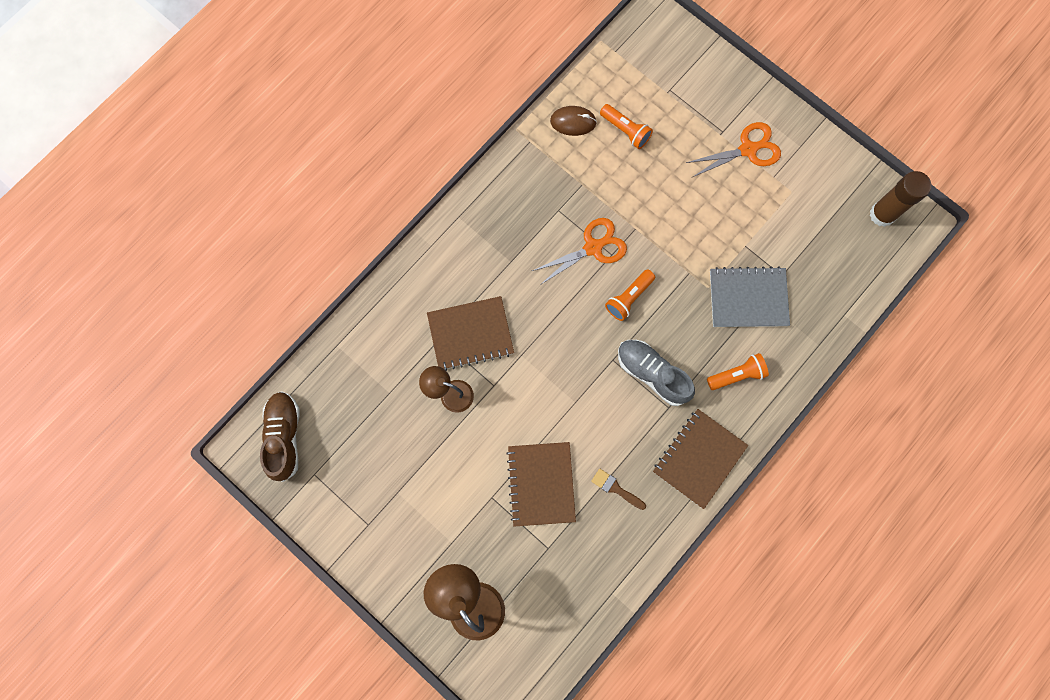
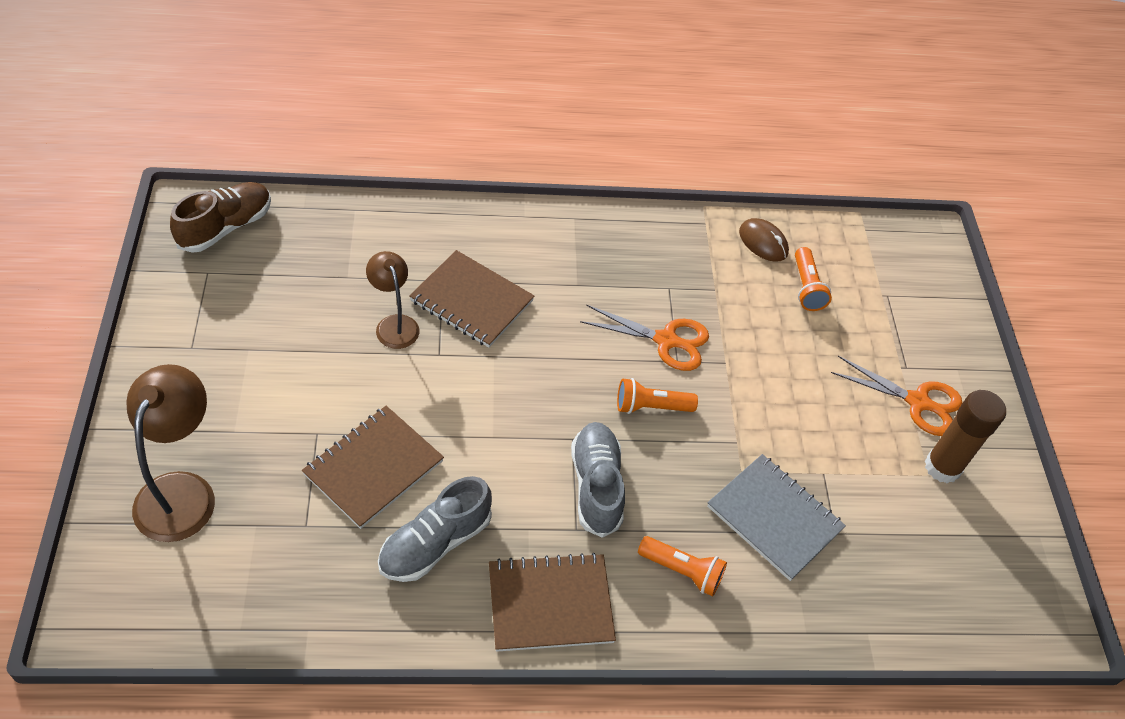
camera: 40 degrees right, 25 degrees down
(615, 488) = (435, 543): brown brush -> grey shoe
(882, 214) = (1016, 584): brown glue stick -> brown glue stick (942, 467)

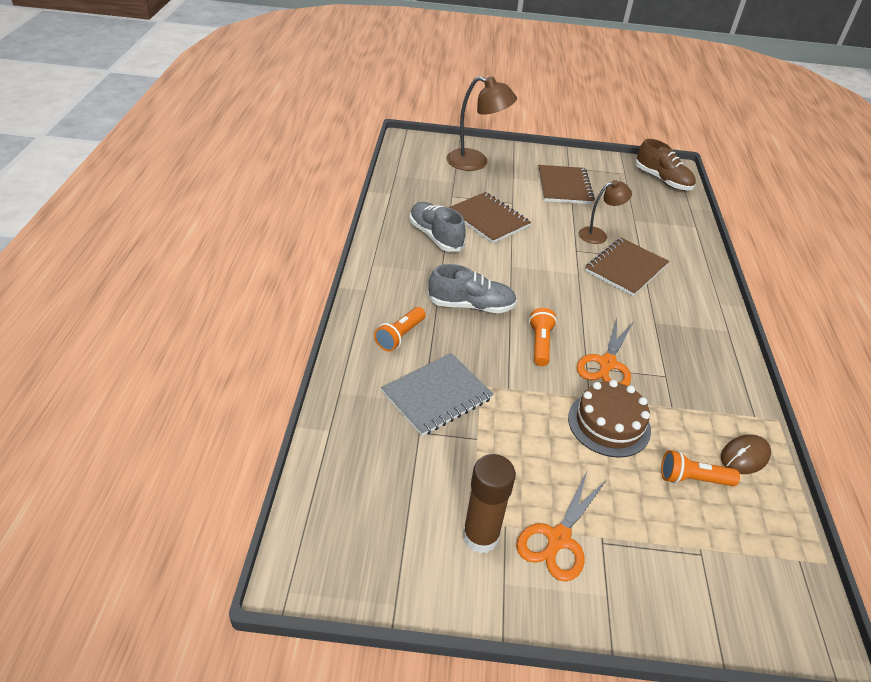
camera: 100 degrees right, 10 degrees down
(550, 604) = (388, 274): brown notebook -> brown notebook (564, 186)
(759, 348) = (609, 424): none -> brown cake

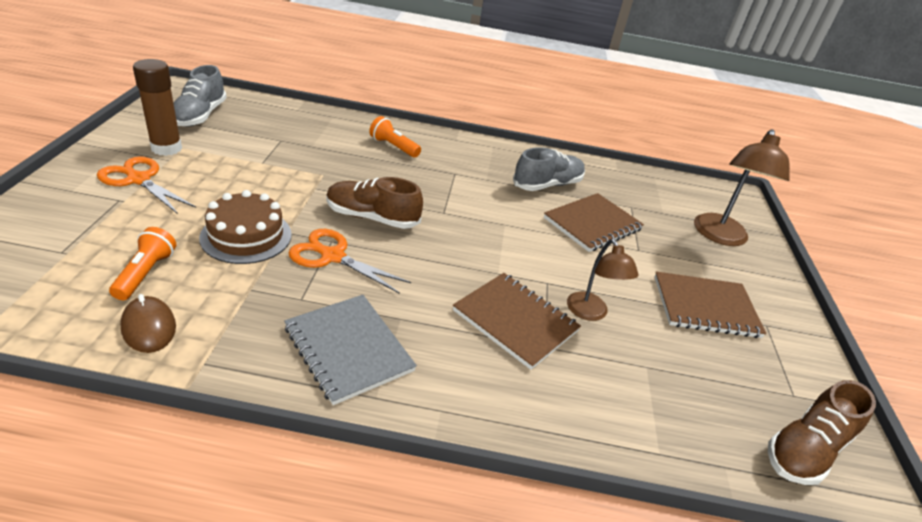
camera: 90 degrees right, 5 degrees down
(437, 396) = (317, 153): grey notebook -> grey notebook (348, 349)
(471, 305) = (434, 187): grey shoe -> grey shoe (200, 115)
(540, 344) = (372, 217): orange flashlight -> brown shoe

